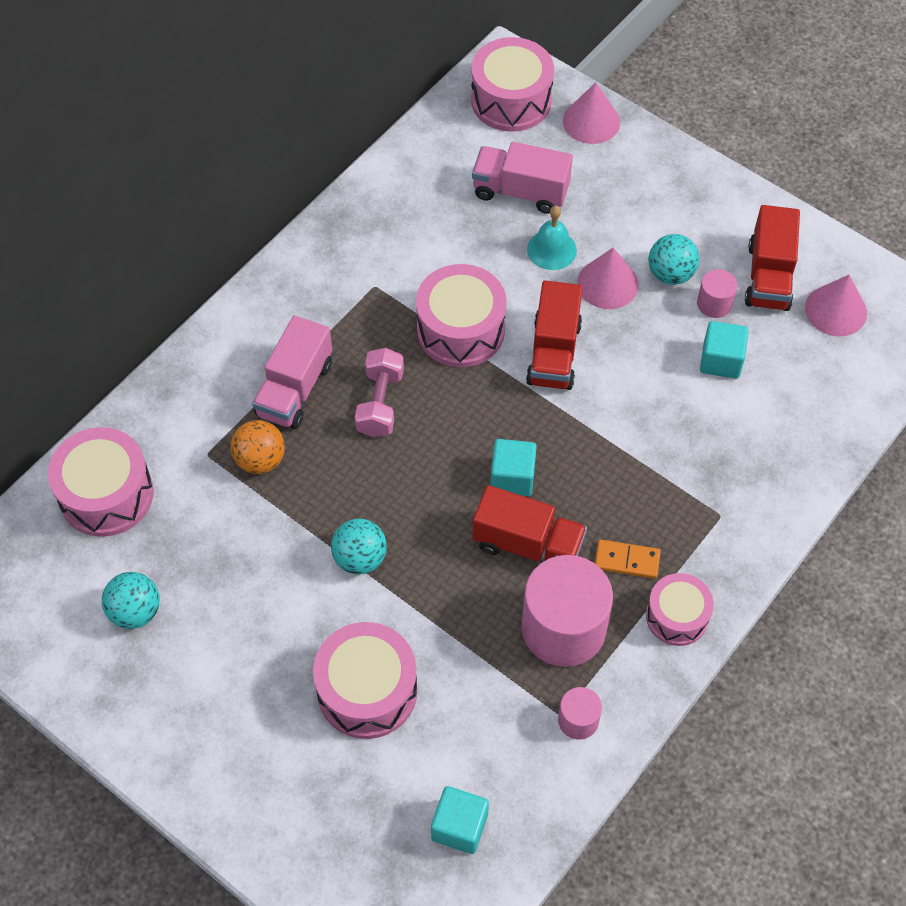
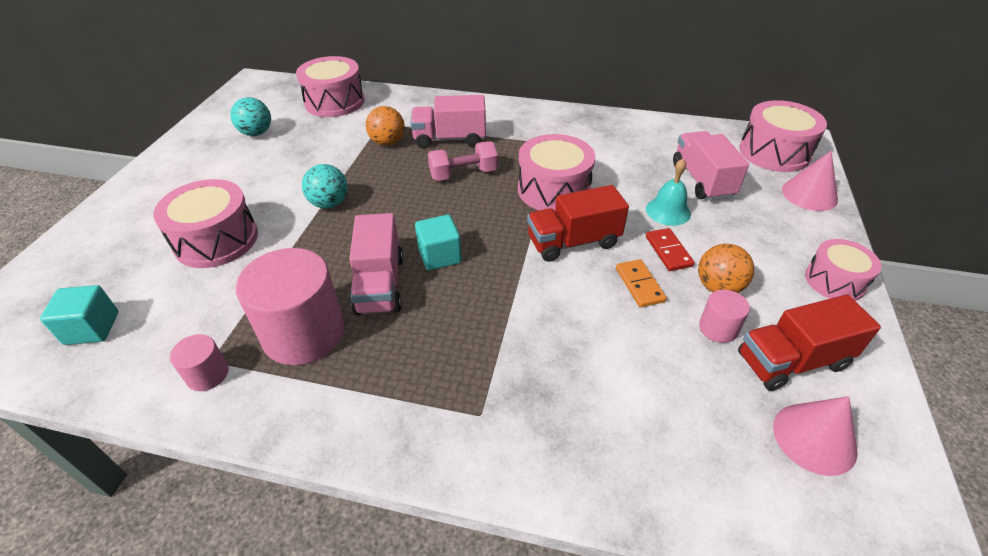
camera: 65 degrees right, 15 degrees down
(528, 545) = (379, 284): red truck -> pink truck
(607, 283) = (668, 251): pink cone -> red domino
(627, 561) = (392, 355): orange domino -> orange domino (639, 285)
(670, 274) = (718, 287): turquoise ball -> orange ball
(677, 616) = (344, 416): pink drum -> pink drum (834, 281)
(721, 360) = (659, 354): turquoise cube -> none

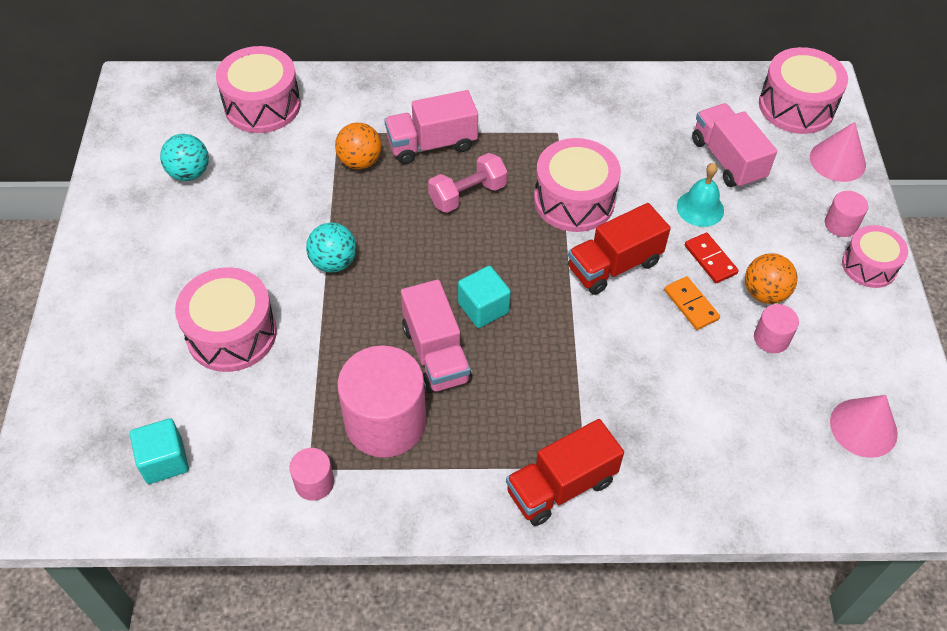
camera: 15 degrees left, 10 degrees up
(792, 361) = (839, 359): red truck -> red truck (561, 486)
(807, 242) = (841, 224): none -> pink cylinder

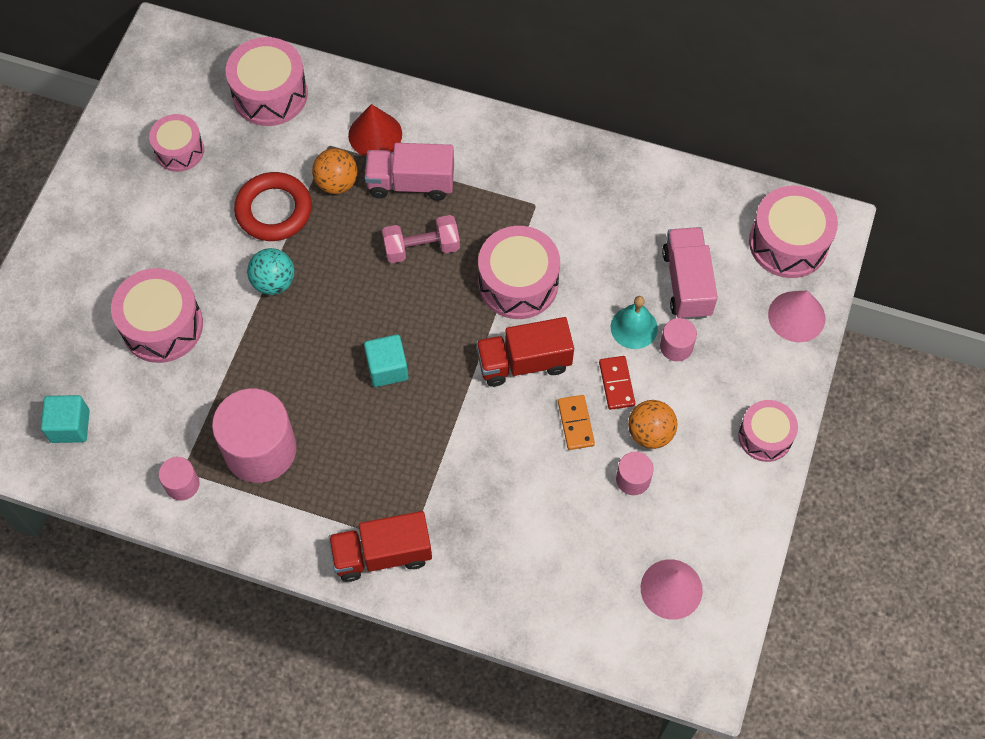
camera: 20 degrees right, 10 degrees up
(189, 173) = (179, 150): turquoise ball -> pink drum
(307, 200) = (274, 210): none -> red ring
(379, 113) = (375, 134): none -> red cone
(436, 353) = (328, 399): pink truck -> none
(841, 224) = (761, 385): pink cylinder -> pink cylinder (676, 346)

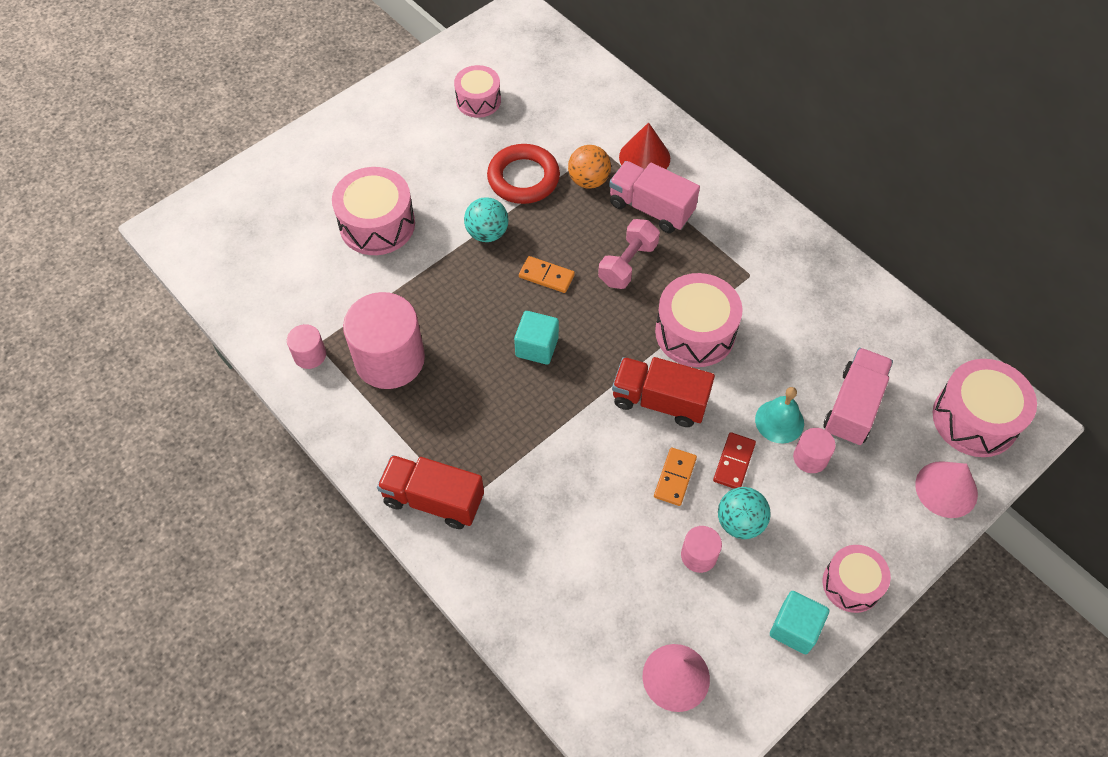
camera: 30 degrees right, 5 degrees down
(70, 426) = (256, 265): turquoise cube -> turquoise cube (795, 628)
(270, 94) = (577, 90): pink drum -> none
(355, 296) = (546, 276): none -> orange domino
(421, 248) = (628, 264): pink dumbbell -> pink dumbbell turned 75 degrees counterclockwise
(650, 433) = (740, 522): orange ball -> turquoise ball

